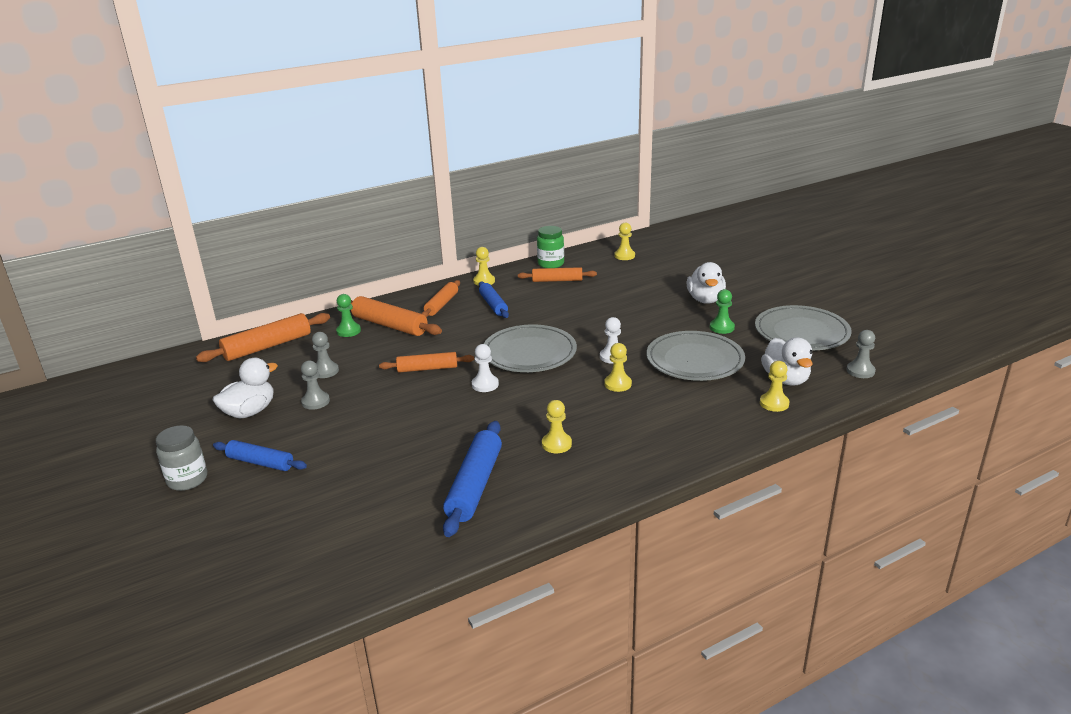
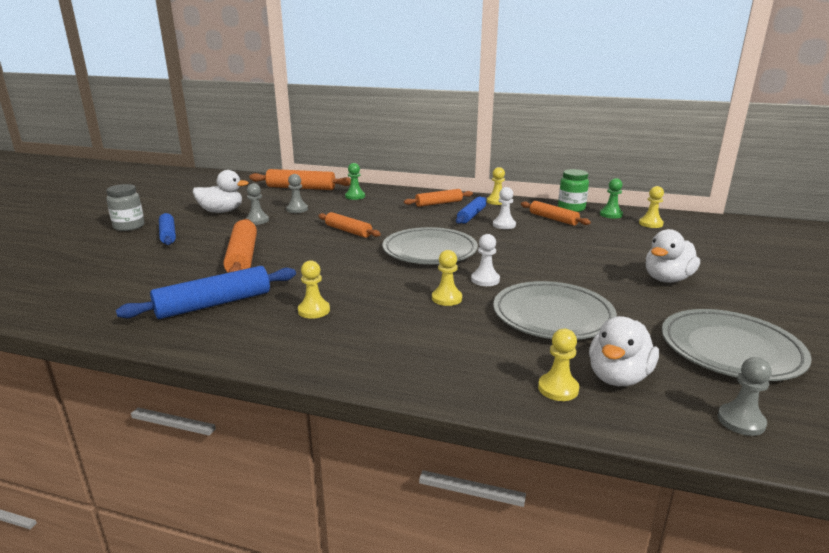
camera: 45 degrees right, 5 degrees down
(389, 325) = (383, 202): orange rolling pin -> orange rolling pin (242, 257)
(485, 384) = (358, 254): white pawn -> white pawn (504, 225)
(722, 327) = (638, 305): green pawn -> green pawn (611, 214)

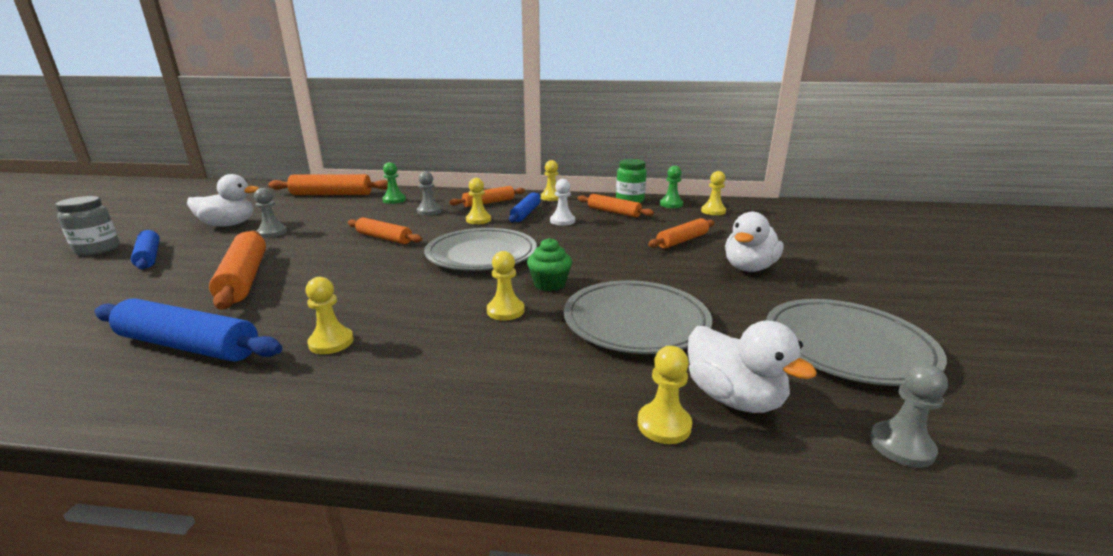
camera: 10 degrees left, 0 degrees up
(214, 304) = (189, 345): blue rolling pin -> blue rolling pin turned 60 degrees clockwise
(297, 209) = (324, 217): grey pawn -> grey pawn (429, 211)
(428, 219) = (478, 220): none -> yellow pawn
(485, 280) = (549, 284): white pawn -> green cupcake
(612, 250) = (682, 240): none -> orange rolling pin
(618, 377) = (734, 398): white duck -> white duck turned 60 degrees counterclockwise

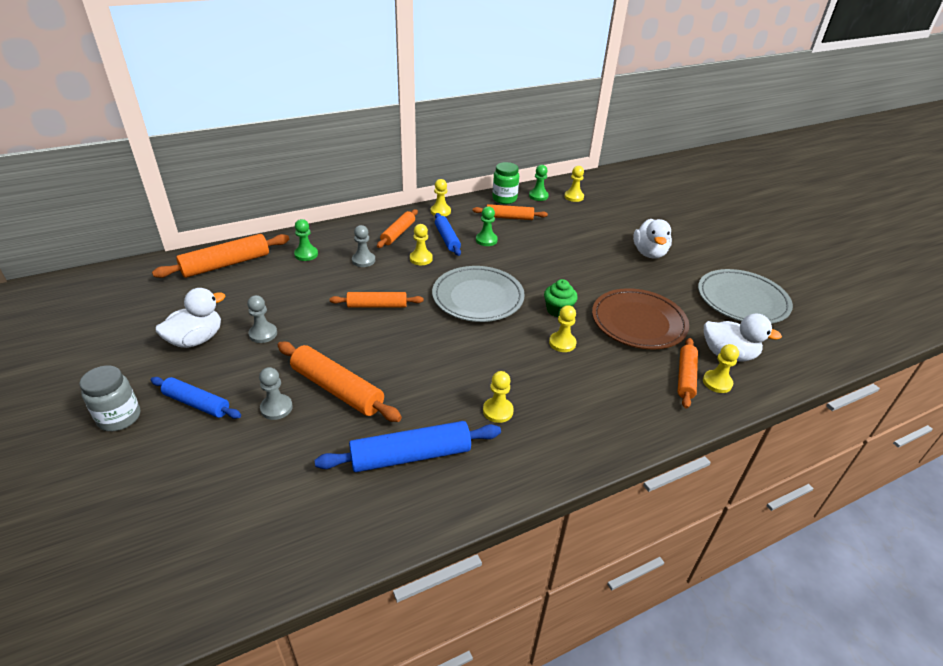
camera: 35 degrees left, 15 degrees up
(562, 221) = (486, 240): white pawn -> green pawn
(635, 321) = (638, 322): grey plate -> brown plate
(682, 240) = (588, 238): orange rolling pin -> orange rolling pin (685, 377)
(901, 446) = (801, 352): grey pawn -> grey pawn (276, 408)

